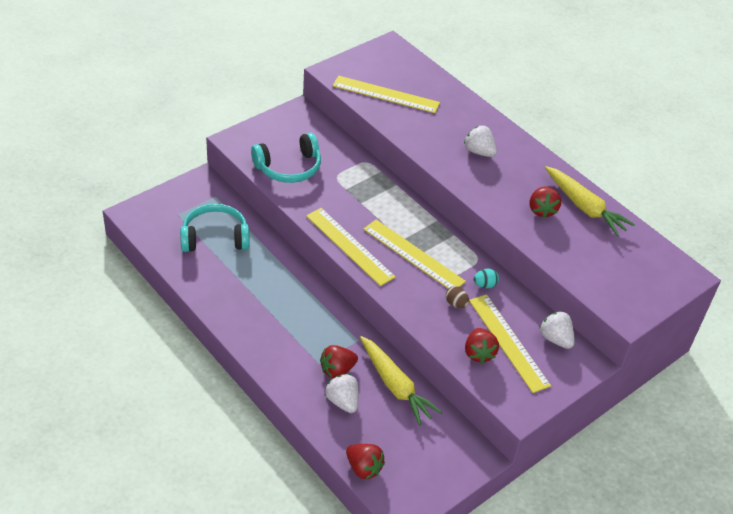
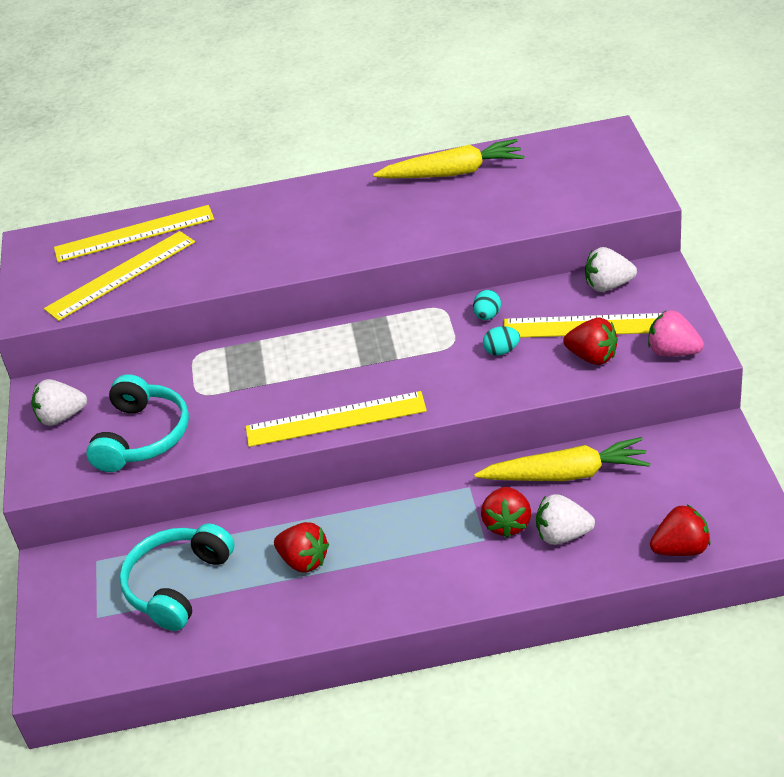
camera: 50 degrees left, 5 degrees down
(413, 255) = (394, 363): yellow ruler -> yellow ruler (134, 234)
(456, 304) = (501, 351): brown egg -> turquoise egg
(479, 152) = (295, 226): white strawberry -> white strawberry (61, 417)
(510, 396) = (673, 352): none -> pink strawberry
(542, 210) = (433, 207): red strawberry -> red strawberry (304, 561)

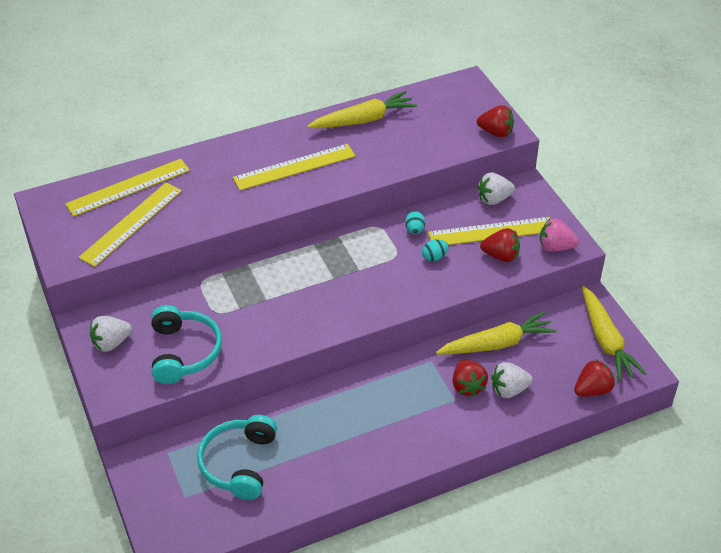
camera: 20 degrees left, 5 degrees up
(304, 561) = (329, 432): red strawberry -> red strawberry (496, 132)
(335, 419) = (330, 322): yellow ruler -> yellow ruler (294, 167)
(722, 486) = (606, 340): none -> yellow carrot

